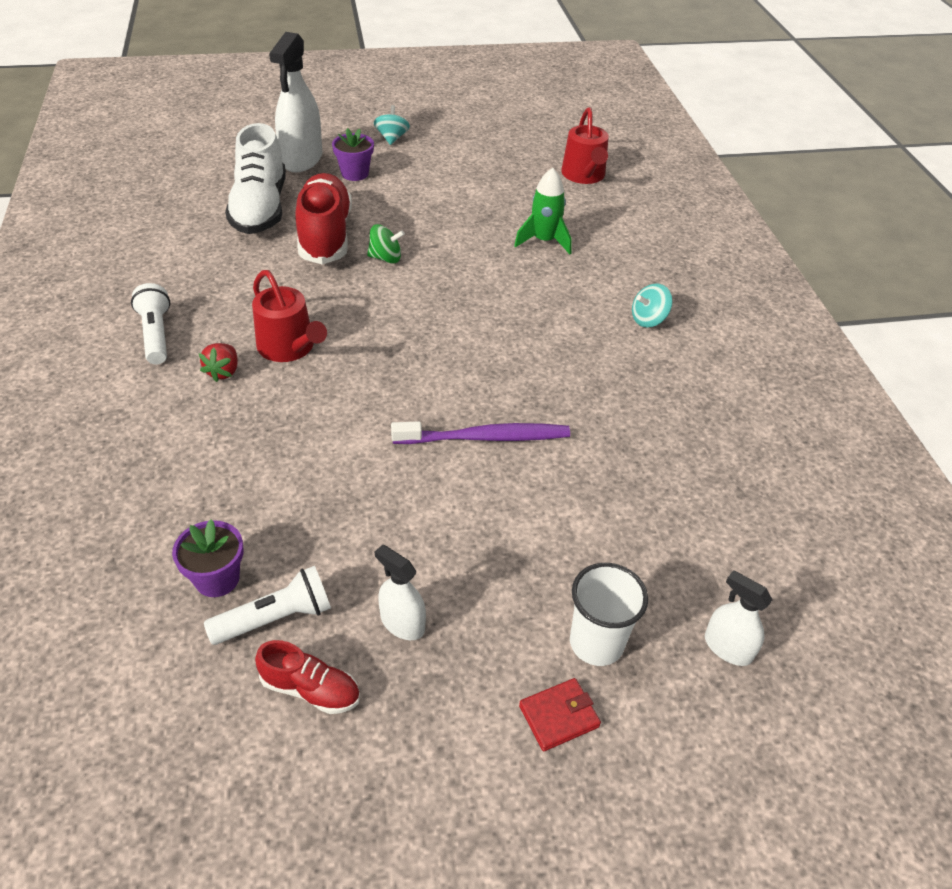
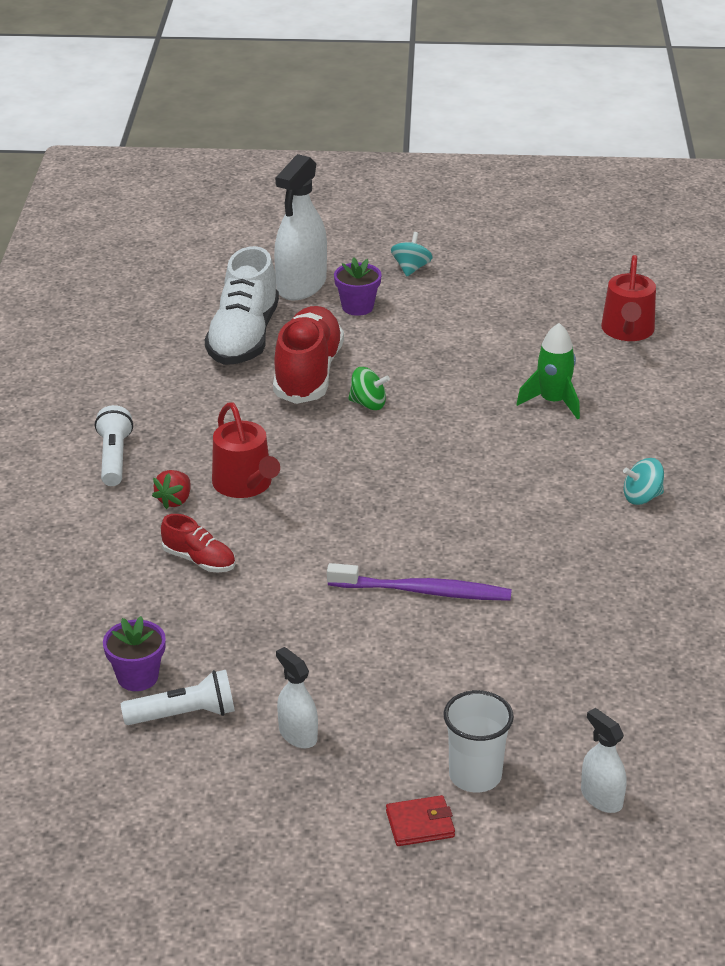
camera: 15 degrees right, 10 degrees down
(310, 689) = (203, 771): red shoe -> red shoe (199, 560)

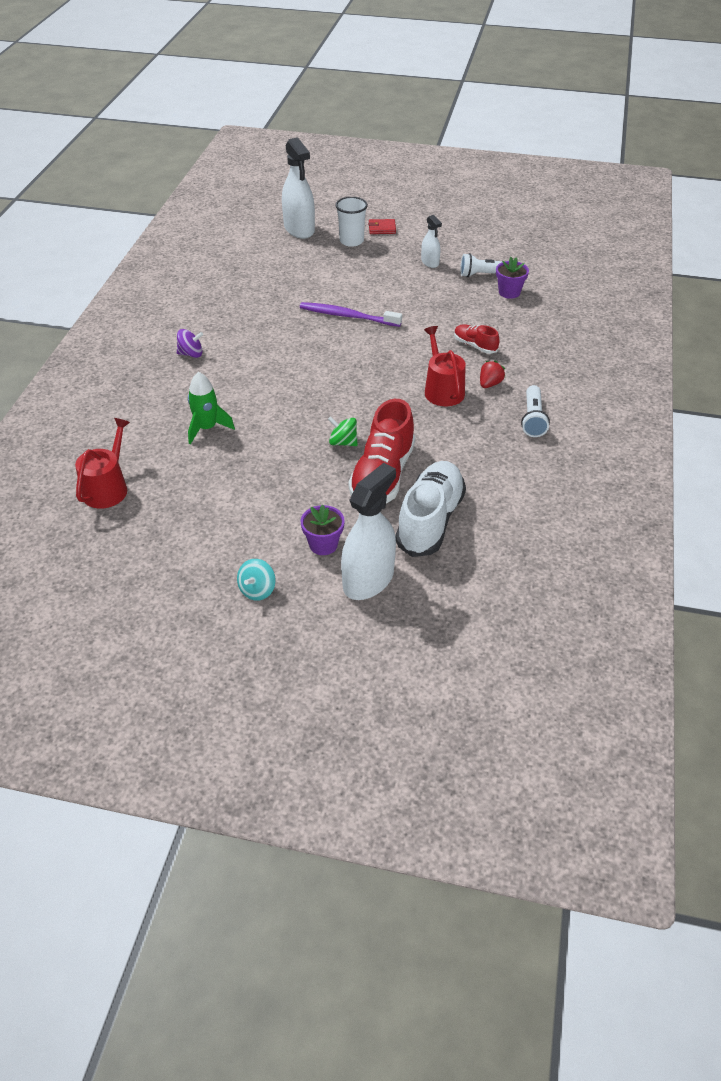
camera: 170 degrees left, 10 degrees up
(601, 798) = (299, 229): white spray bottle -> white spray bottle, size x1.90
(642, 497) = (191, 354): turquoise spinning top -> purple spinning top

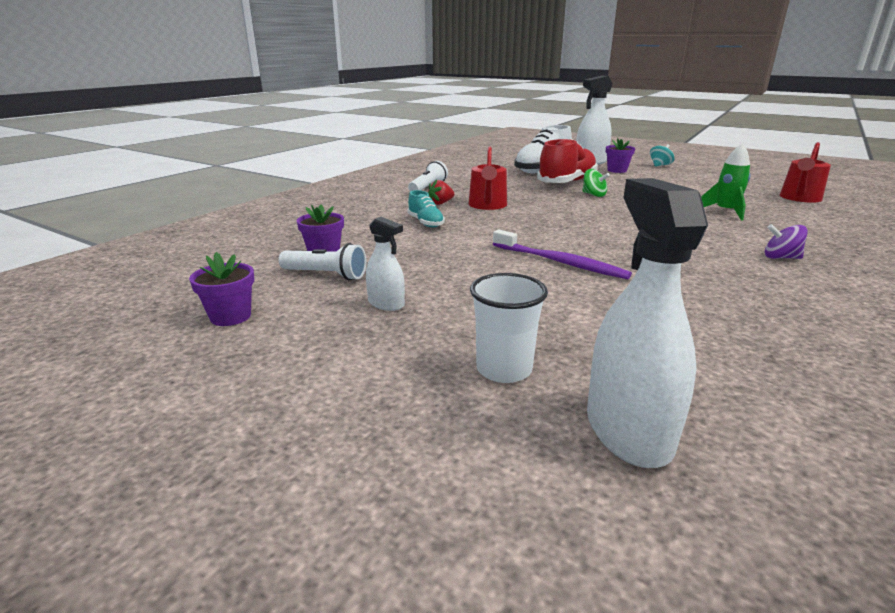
camera: 160 degrees left, 20 degrees down
(382, 228) = (417, 386): red wallet -> none
(430, 262) = (386, 303): white spray bottle -> white spray bottle turned 135 degrees clockwise
(475, 346) = (425, 223): red shoe -> turquoise shoe
(497, 241) = (230, 316): none -> purple flower pot

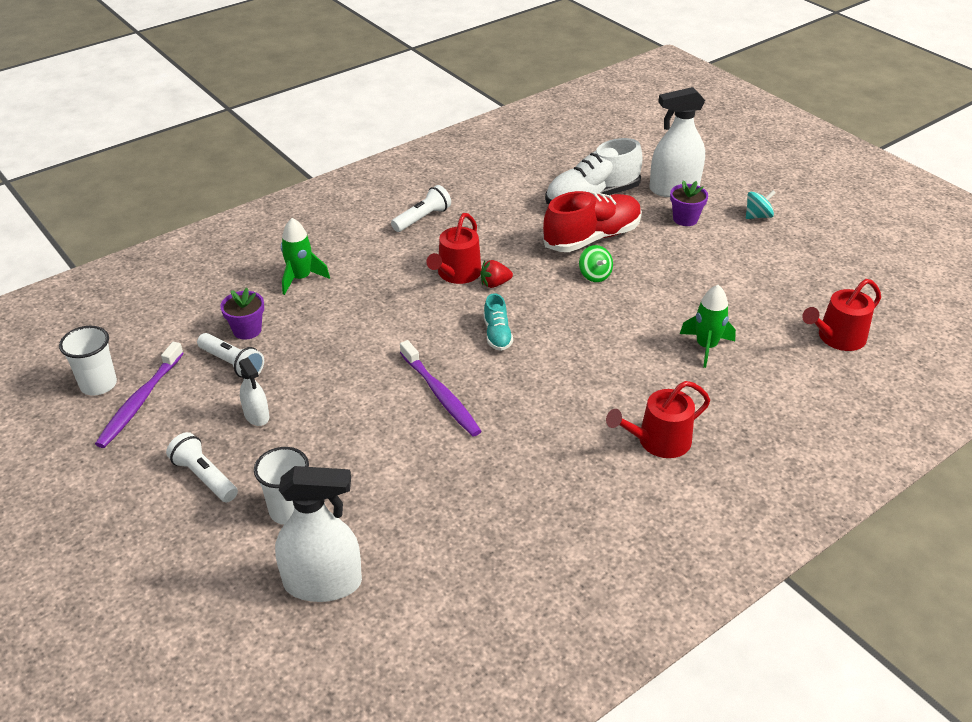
camera: 20 degrees right, 15 degrees up
(166, 312) = (98, 384): none -> white cup
(230, 316) = (140, 401): purple flower pot -> purple toothbrush
(352, 222) = (301, 278): none -> green rocket
(365, 362) = (205, 477): none -> white flashlight
(425, 223) = (369, 295): turquoise shoe -> turquoise shoe (497, 334)
(440, 203) = (411, 258): red strawberry -> red strawberry (495, 284)
(628, 430) = (323, 583): white spray bottle -> white spray bottle turned 75 degrees clockwise
(780, 258) = (658, 441): purple spinning top -> red watering can

